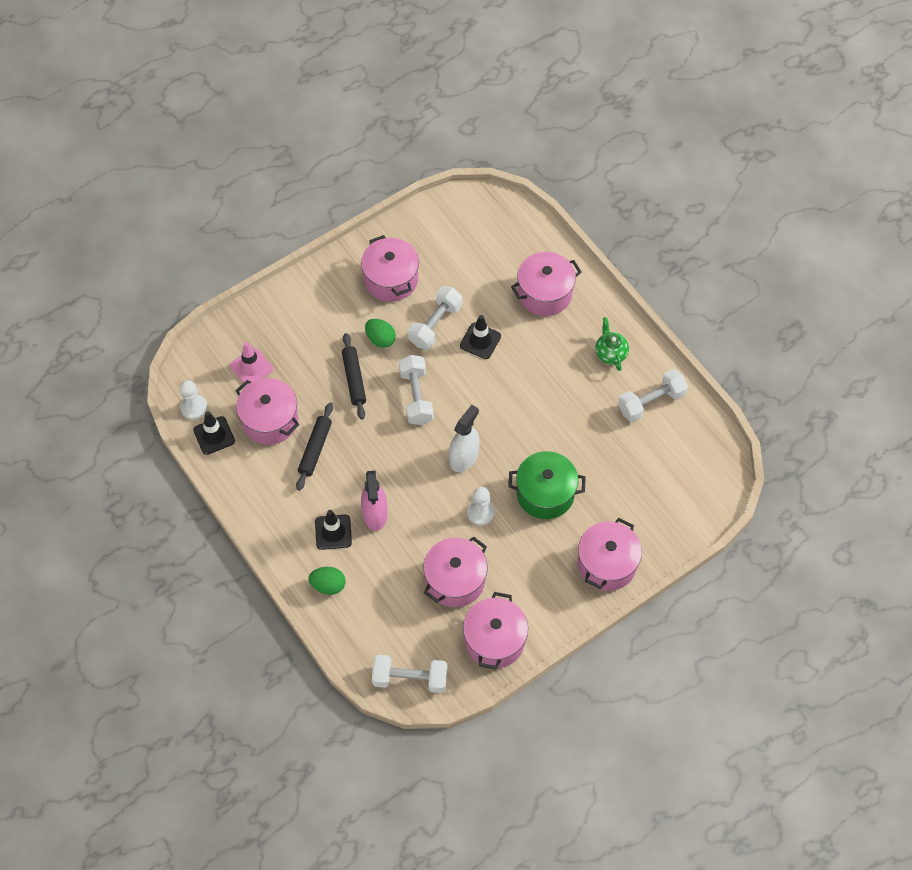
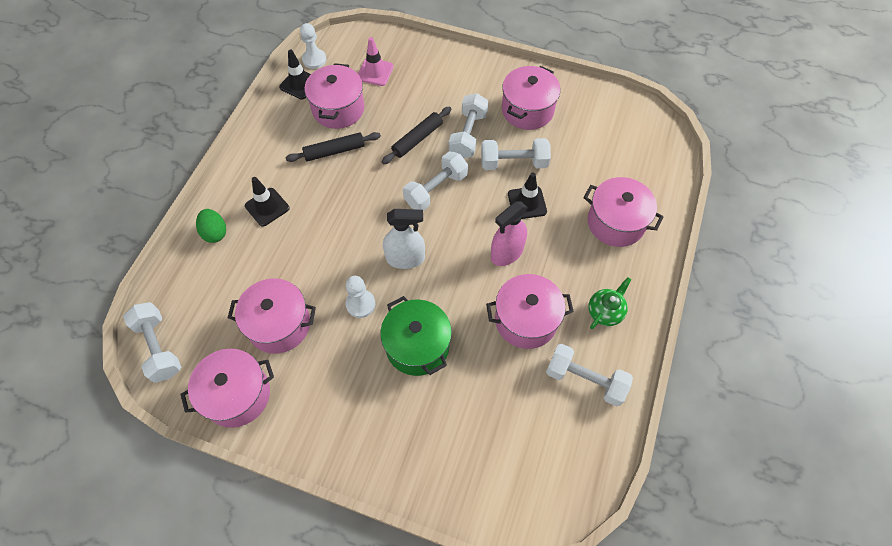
camera: 55 degrees right, 0 degrees up
(375, 514) = (304, 226): pink spray bottle -> pink spray bottle (506, 253)
(380, 339) = (468, 135): green egg -> white dumbbell
(606, 564) = (381, 448): pink pot -> pink pot (526, 320)

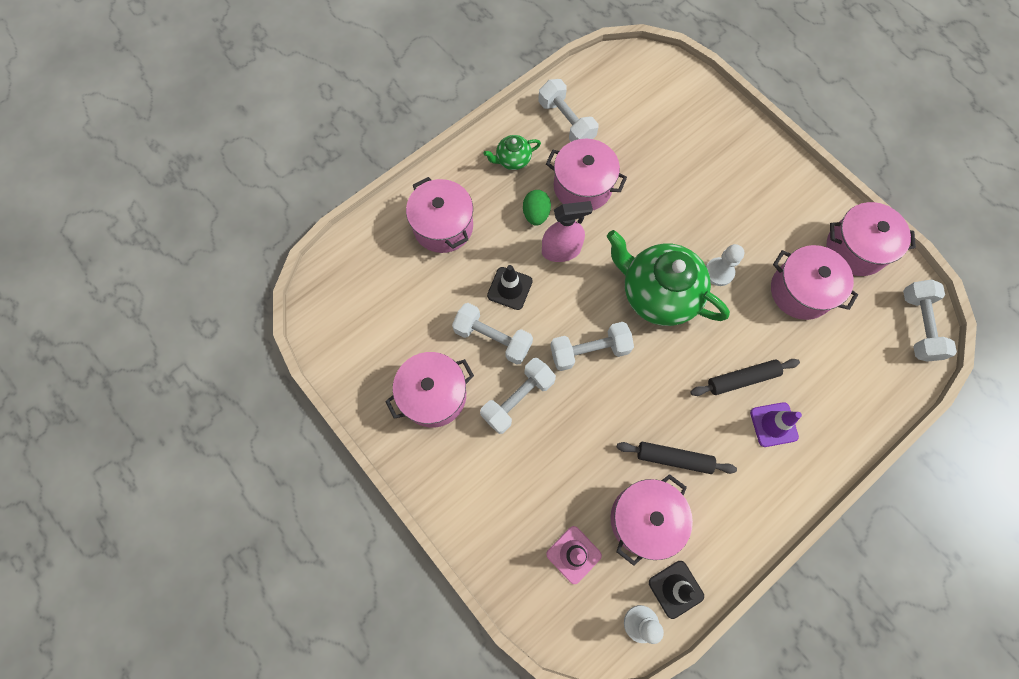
camera: 150 degrees left, 10 degrees up
(215, 232) = (837, 422): green egg -> green egg (536, 214)
(267, 207) = (773, 424): black traffic cone -> purple traffic cone
(405, 258) = (657, 294): white spray bottle -> green teapot
(417, 139) = (575, 424): black rolling pin -> black rolling pin (742, 379)
(417, 346) = (685, 212): green pot -> none

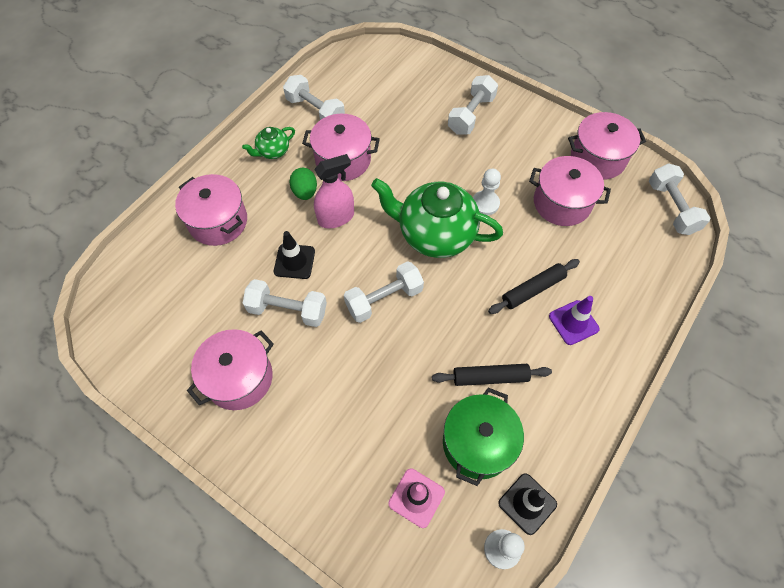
camera: 15 degrees left, 10 degrees down
(518, 399) = (325, 360): white dumbbell -> white dumbbell (471, 115)
(644, 519) = (477, 443): pink pot -> green pot

